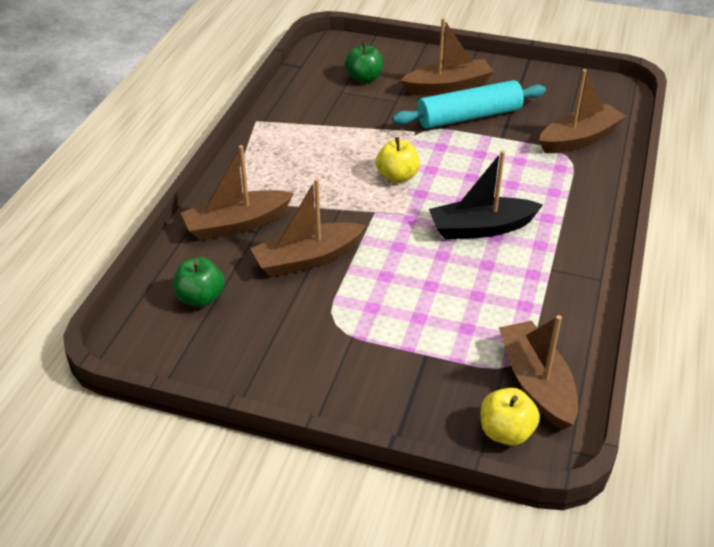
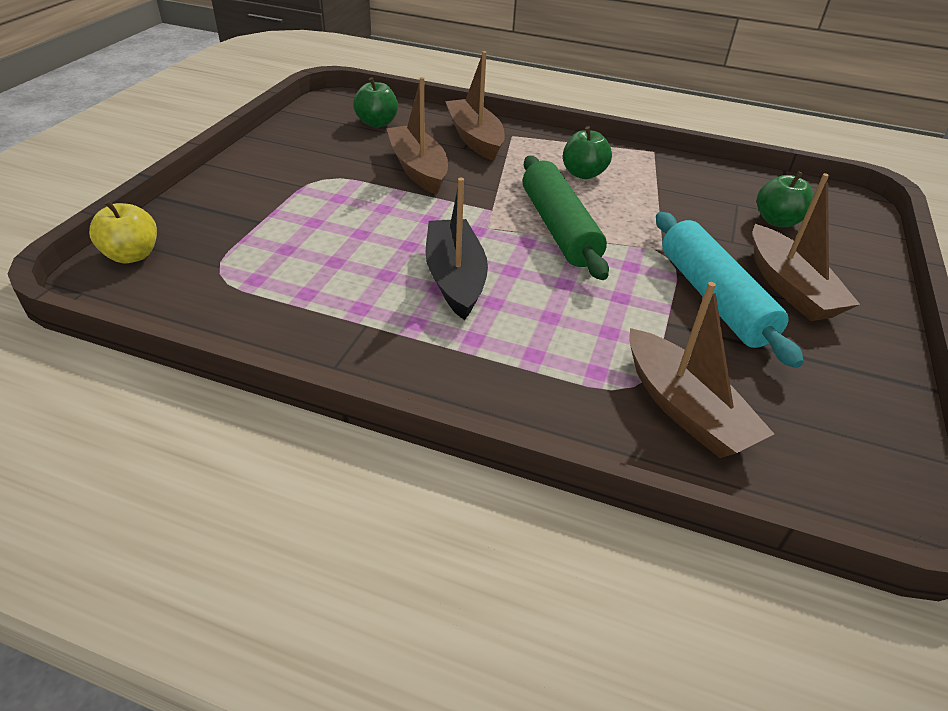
camera: 90 degrees right, 0 degrees up
(303, 161) = (583, 174): none -> green apple
(397, 176) = (559, 228): yellow apple -> green rolling pin
(536, 383) = (183, 283): brown boat -> none

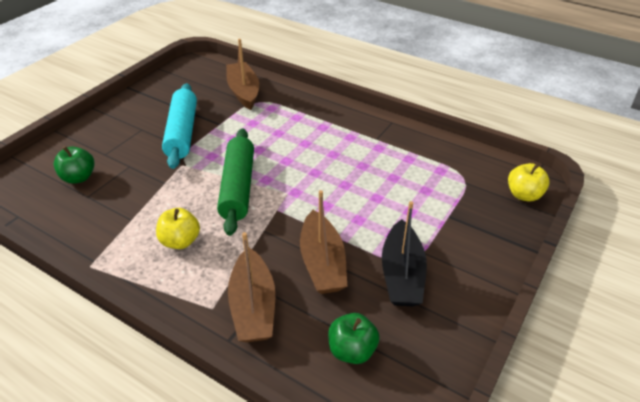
camera: 165 degrees left, 0 degrees up
(455, 278) = (322, 158): black boat -> black boat (402, 274)
(583, 174) = (180, 241): green apple -> yellow apple
(790, 287) = (132, 133): brown boat -> none

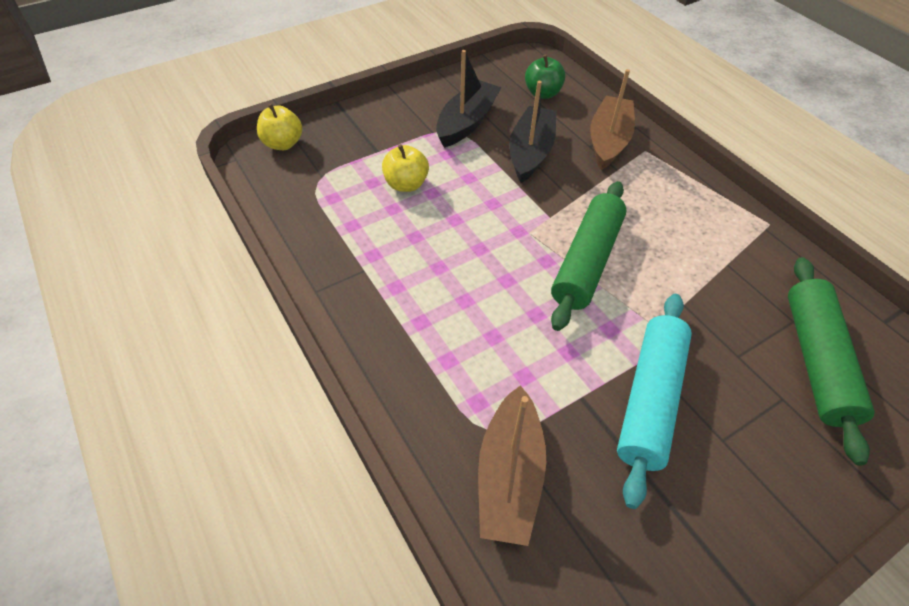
camera: 155 degrees left, 10 degrees up
(79, 177) = (815, 360): green apple -> green rolling pin
(180, 241) = (669, 218): yellow apple -> yellow apple (406, 184)
(322, 263) = (530, 152): brown boat -> black boat

